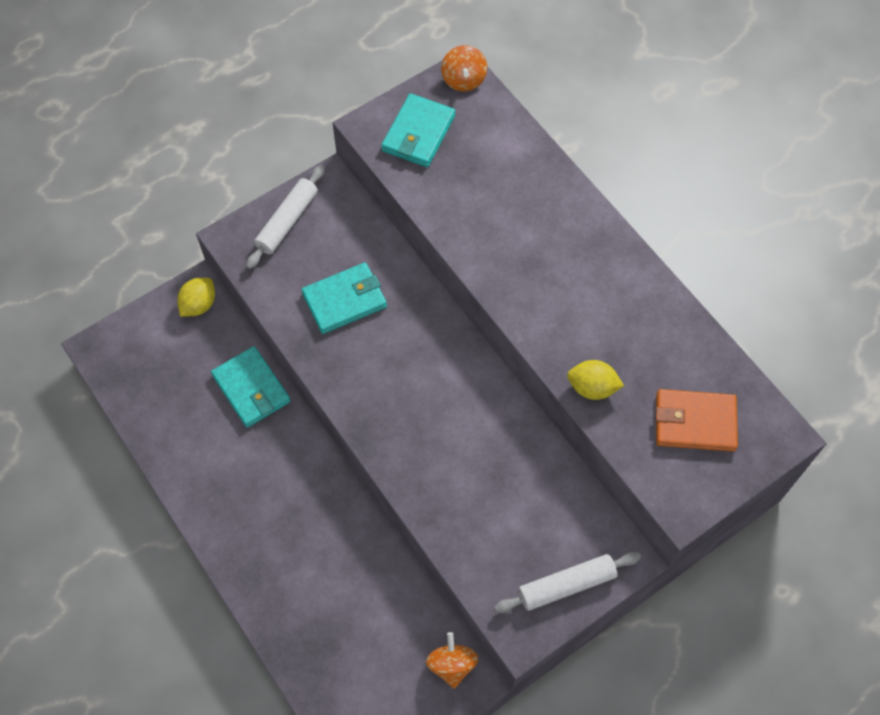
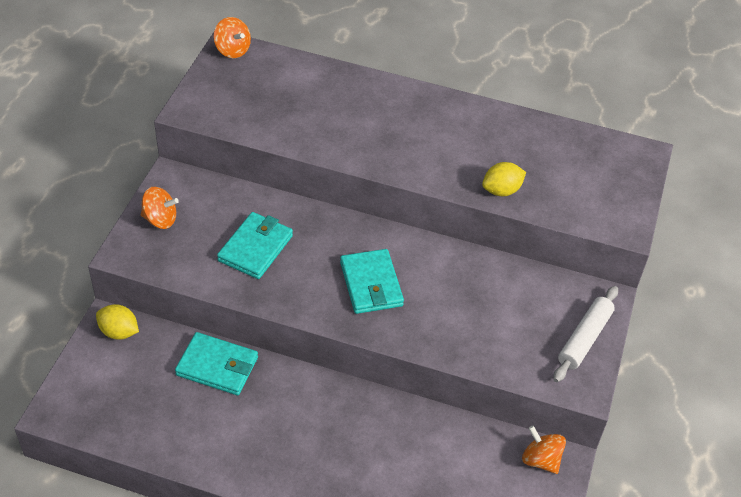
camera: 40 degrees left, 15 degrees down
(199, 305) = (119, 332): yellow lemon -> yellow lemon turned 60 degrees counterclockwise
(287, 221) = (160, 219): white rolling pin -> orange spinning top
(418, 133) = (230, 98): turquoise wallet -> turquoise wallet (371, 284)
(695, 422) = (585, 175): orange wallet -> none

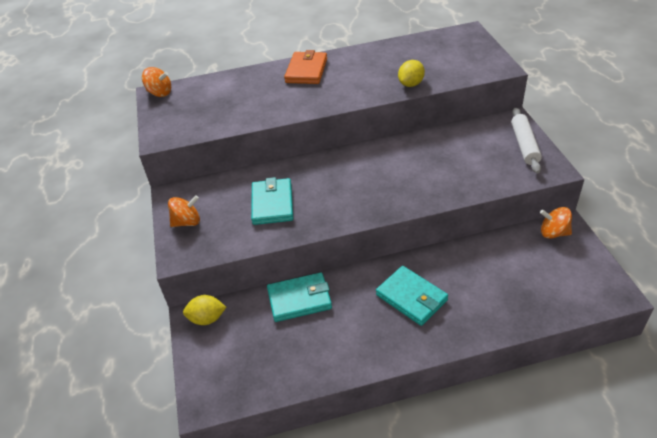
camera: 25 degrees left, 5 degrees down
(371, 284) = (369, 184): turquoise wallet -> turquoise wallet (411, 297)
(406, 106) = (306, 71): none -> orange wallet

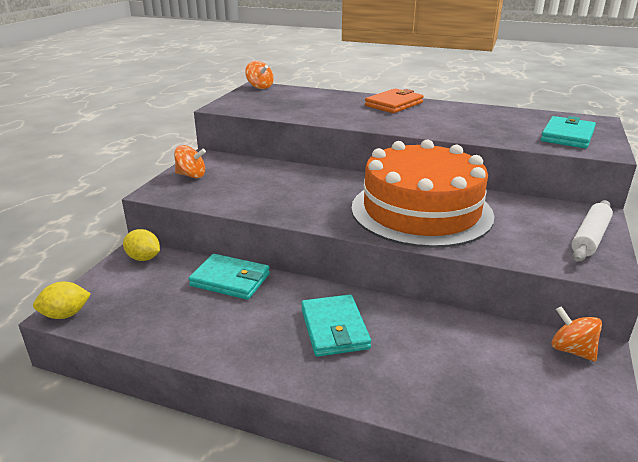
camera: 30 degrees right, 15 degrees down
(272, 204) = (270, 189): turquoise wallet -> turquoise wallet (567, 136)
(404, 172) = (421, 211): none -> orange cake
(411, 84) = (484, 135): yellow lemon -> yellow lemon (65, 314)

